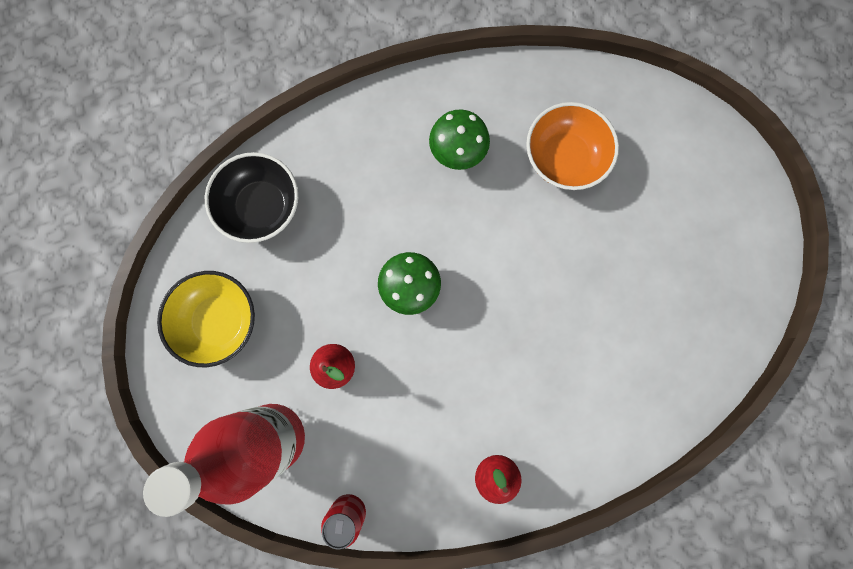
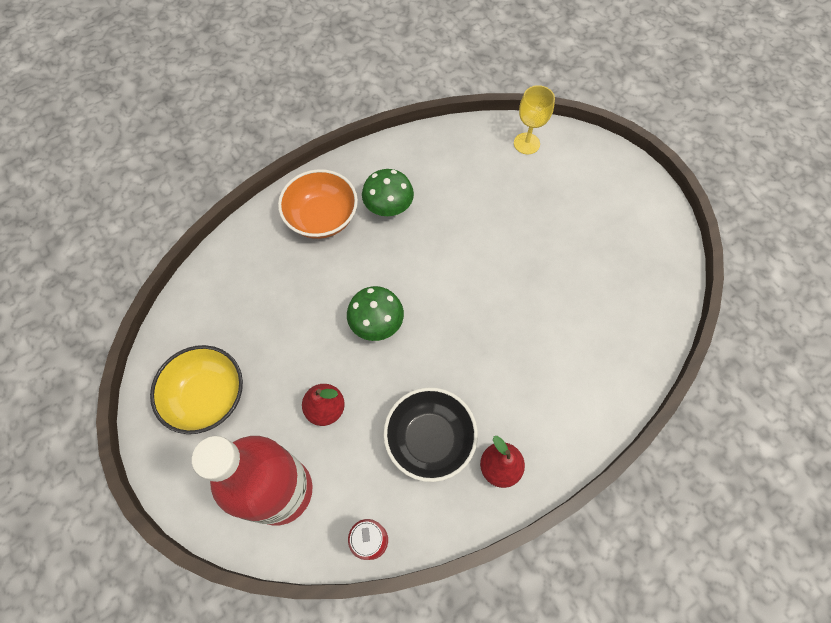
camera: 15 degrees left, 15 degrees down
(262, 207) = (227, 290): black bowl -> black bowl (429, 439)
(563, 158) = (478, 192): orange bowl -> orange bowl (322, 218)
(638, 108) = (526, 143): none -> yellow goblet

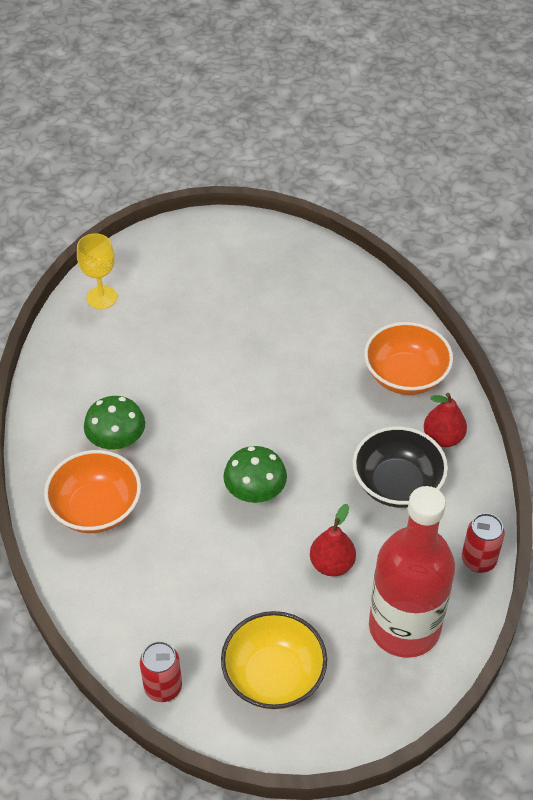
camera: 70 degrees left, 15 degrees down
(180, 320) = (163, 687): none -> red can
(559, 410) = (405, 376): none -> orange bowl

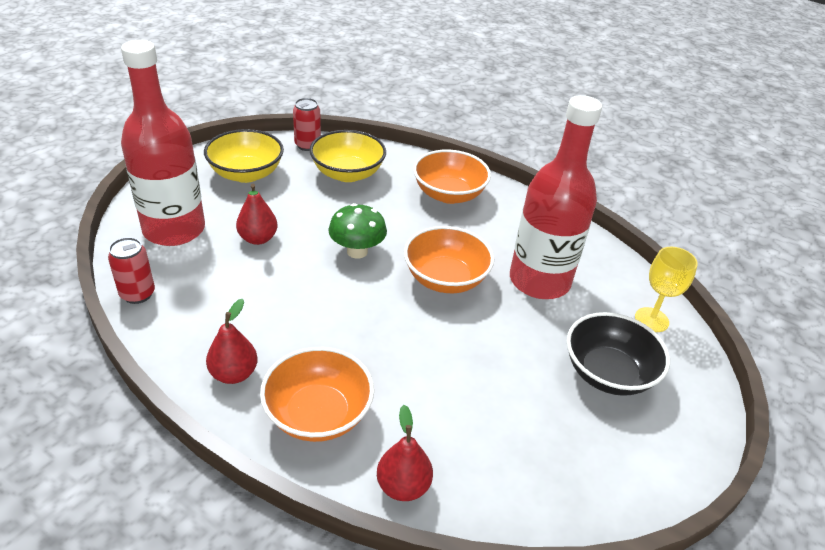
camera: 135 degrees right, 10 degrees down
(117, 442) = (488, 232): green mushroom -> none
(138, 373) = (539, 281): none -> red bottle
(165, 605) = (347, 173): none -> yellow bowl
(210, 420) = (445, 279): none -> orange bowl
(389, 308) = (403, 486): none -> red pear
(397, 484) = (249, 313): black bowl -> black bowl (608, 373)

